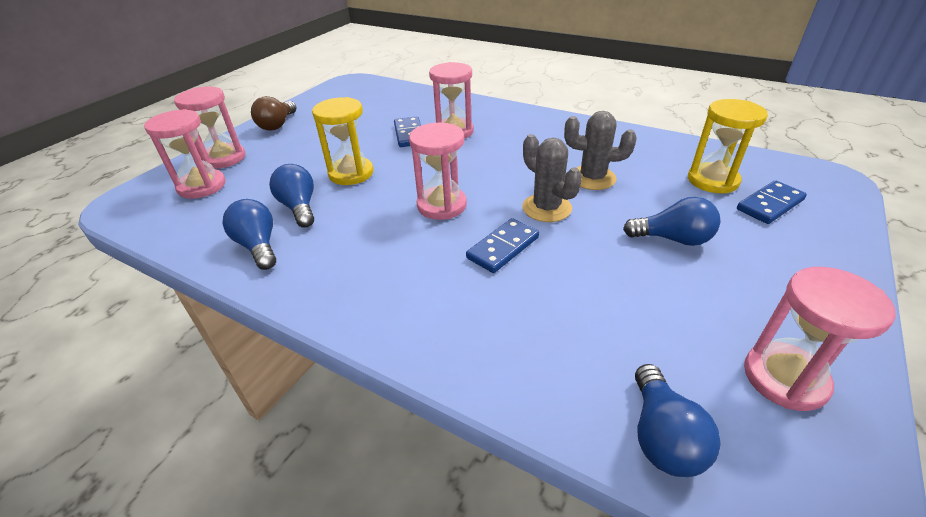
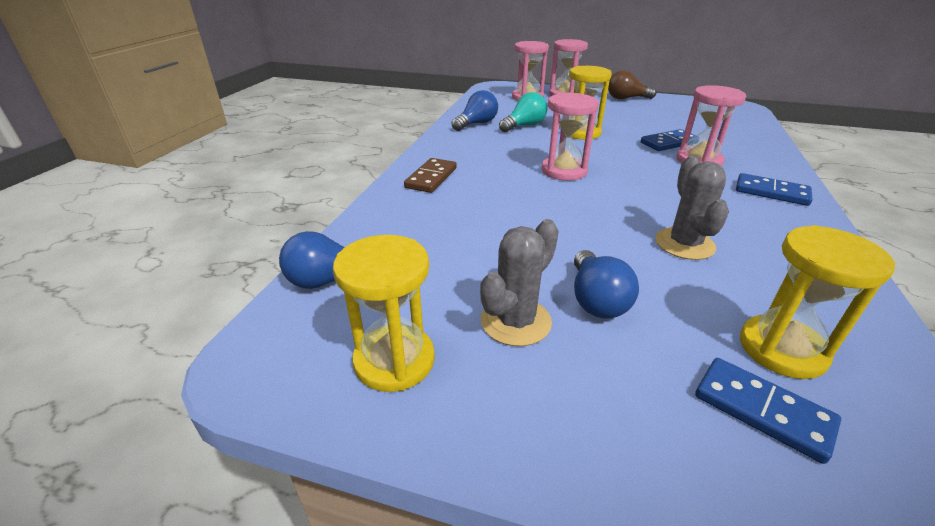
camera: 75 degrees right, 5 degrees down
(299, 207) = (524, 126): blue light bulb -> turquoise light bulb
(414, 313) = (431, 178): none -> brown domino
(503, 248) = (521, 202): blue domino -> blue domino (771, 192)
(546, 208) = (598, 219): grey cactus -> grey cactus (515, 321)
(785, 378) = (394, 360): pink hourglass -> yellow hourglass

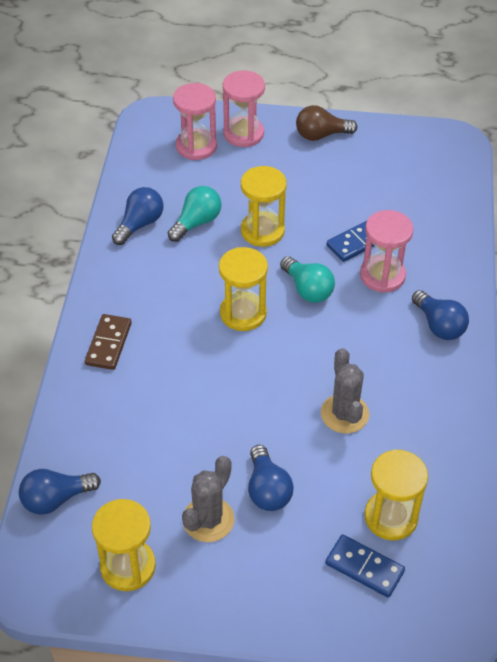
camera: 10 degrees left, 15 degrees up
(564, 171) = (243, 313): pink hourglass -> yellow hourglass
(626, 163) = (307, 289): none -> turquoise light bulb
(771, 192) = (439, 325): blue domino -> blue light bulb

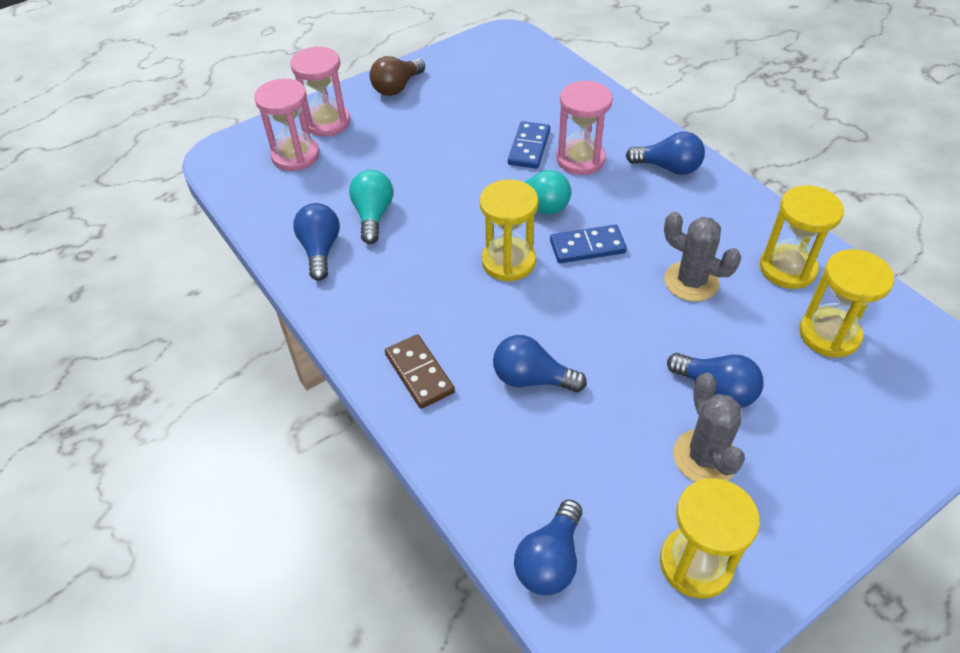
camera: 40 degrees left, 0 degrees up
(167, 396) = (532, 379): none -> blue light bulb
(262, 231) = (441, 186): yellow hourglass -> yellow hourglass (787, 269)
(364, 567) = (866, 390): blue domino -> blue domino (587, 247)

